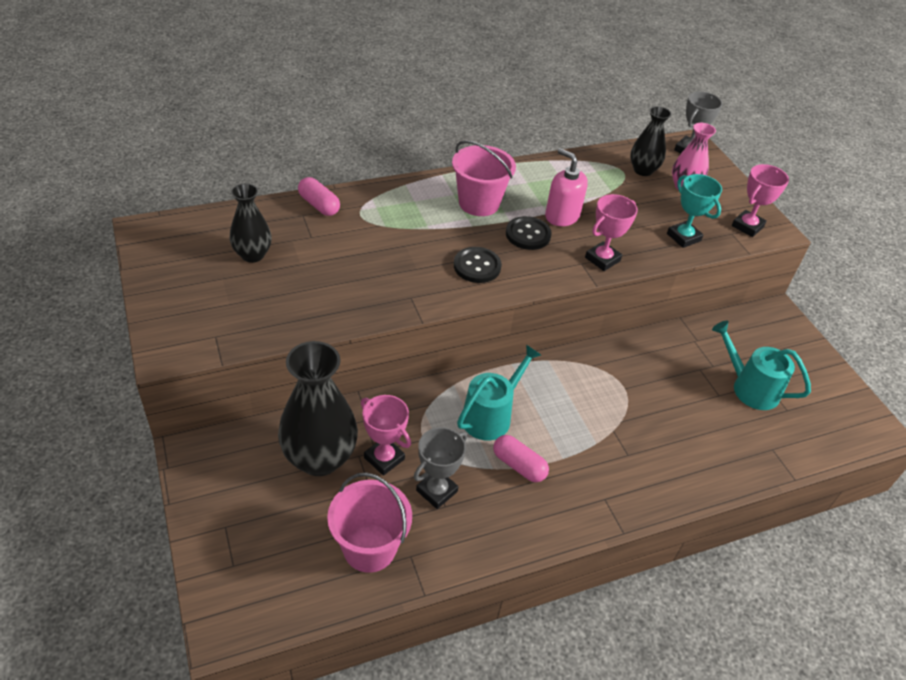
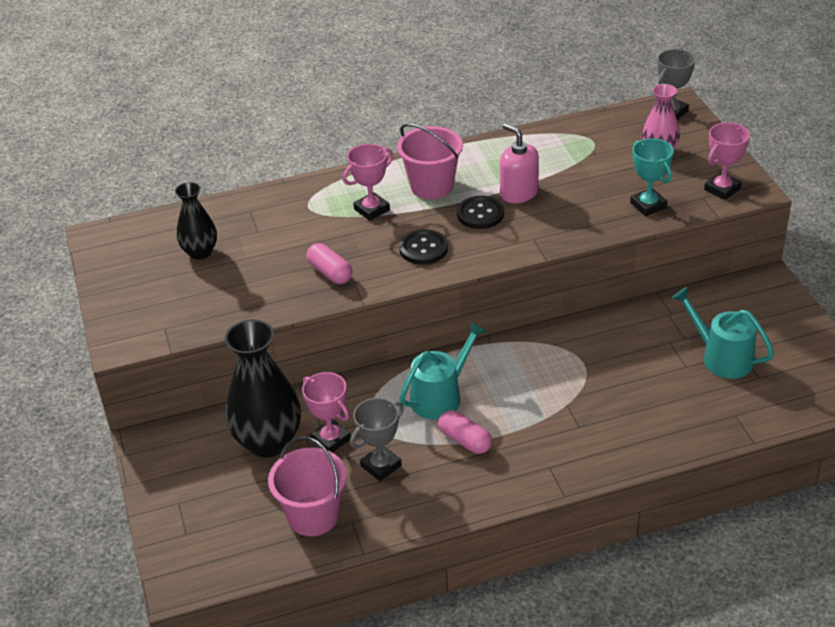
camera: 10 degrees right, 5 degrees down
(319, 205) = (266, 200): pink capsule -> pink capsule (330, 273)
(602, 259) = (556, 233): pink trophy -> pink trophy (372, 210)
(643, 170) = (615, 138): black vase -> none

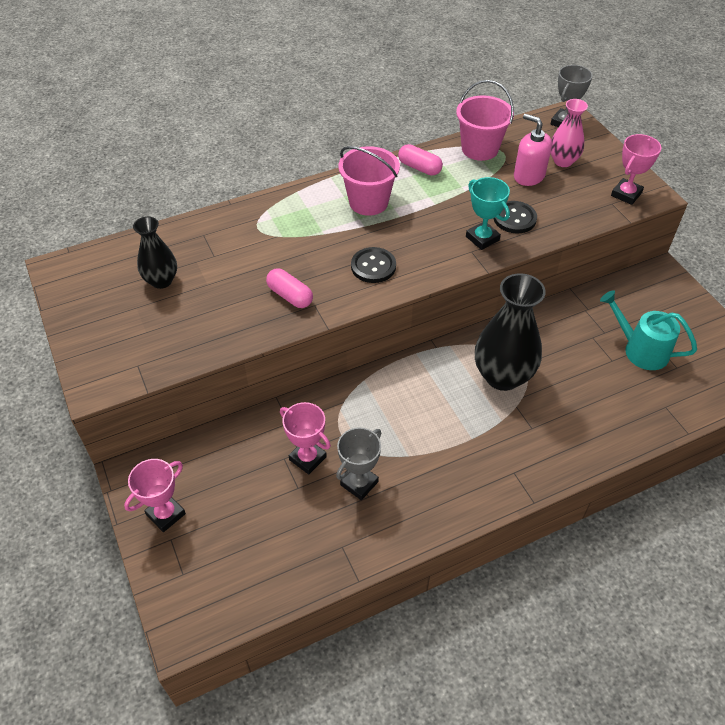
camera: 10 degrees left, 10 degrees up
(268, 442) = (248, 465): black vase -> black vase (502, 376)
(313, 516) = (304, 543): pink bucket -> pink bucket (480, 149)
(372, 210) = (318, 228): pink trophy -> pink trophy (166, 514)
(440, 397) = (401, 406): turquoise watering can -> none
(465, 440) = (432, 450): pink capsule -> pink capsule (419, 168)
(480, 214) = (418, 228): black button -> black button (514, 218)
(519, 193) = (448, 205): pink soap dispenser -> pink soap dispenser (528, 176)
(648, 205) = (566, 213): turquoise trophy -> turquoise trophy (482, 238)

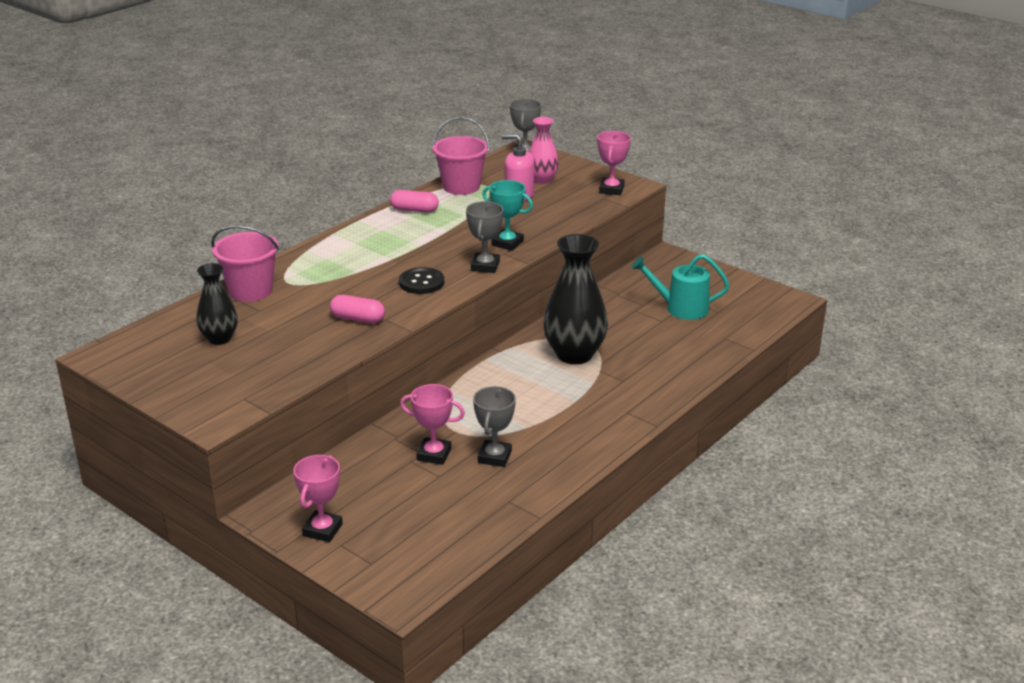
camera: 25 degrees left, 20 degrees down
(368, 202) = (384, 242): pink bucket -> pink bucket (250, 291)
(444, 263) = (485, 266): none -> grey trophy
(514, 218) = (526, 225): black button -> none

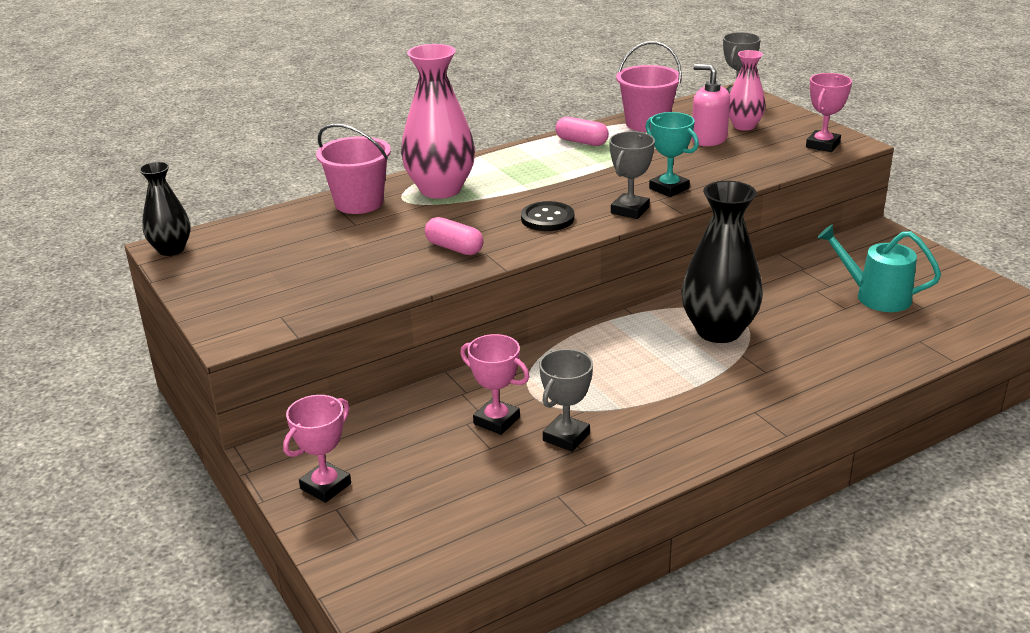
camera: 20 degrees right, 0 degrees up
(219, 338) = (296, 248): black vase -> black vase (171, 249)
(316, 269) = (440, 189): none -> pink vase

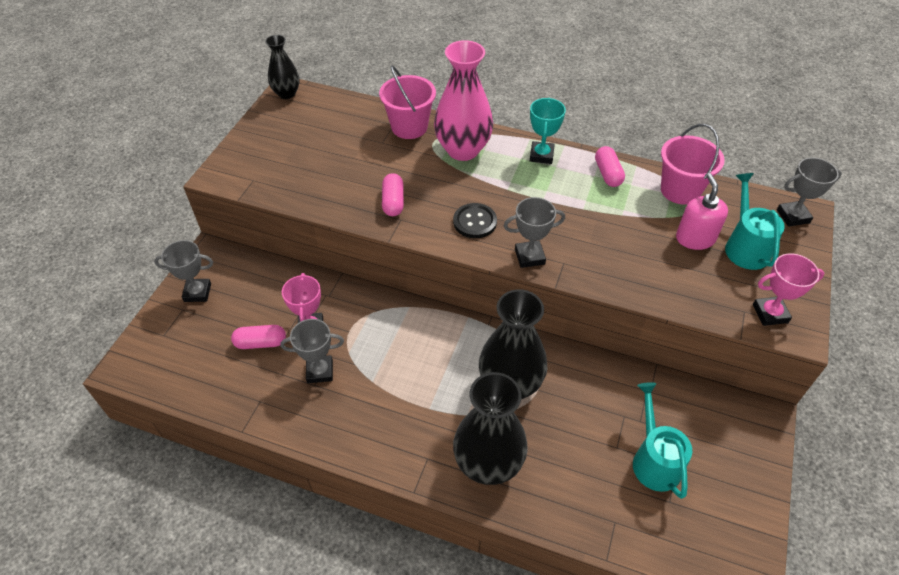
camera: 50 degrees right, 20 degrees up
(325, 486) = (197, 292): pink trophy -> grey trophy
(472, 464) = (261, 343): none -> pink capsule
(669, 188) = (585, 259): turquoise trophy -> turquoise trophy (541, 155)
(744, 126) = (745, 247): pink vase -> turquoise watering can
(796, 379) = (488, 464): none -> black vase

